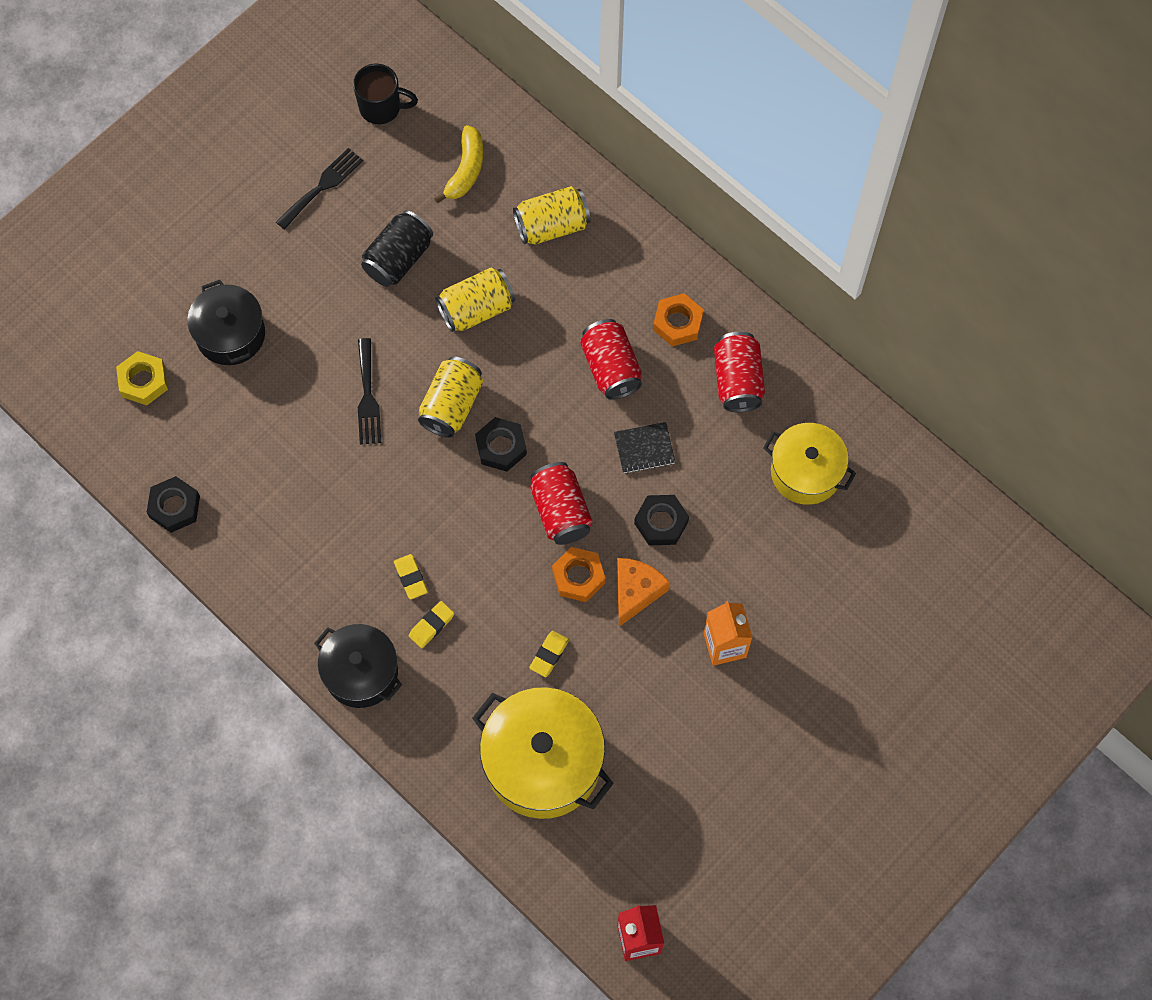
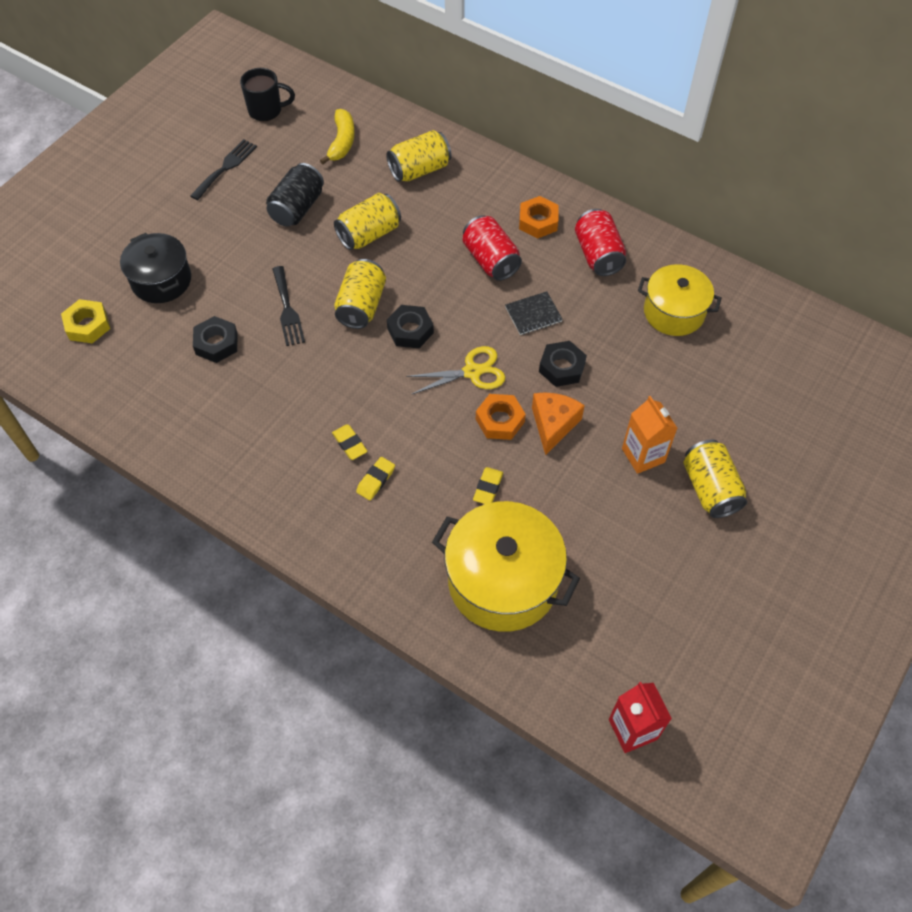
camera: 10 degrees left, 10 degrees down
(174, 507) = (125, 419): black nut -> black nut (216, 343)
(361, 673) = (317, 530): black pot -> none
(560, 511) = (472, 371): red can -> yellow scissors
(787, 696) = (710, 488): none -> yellow can

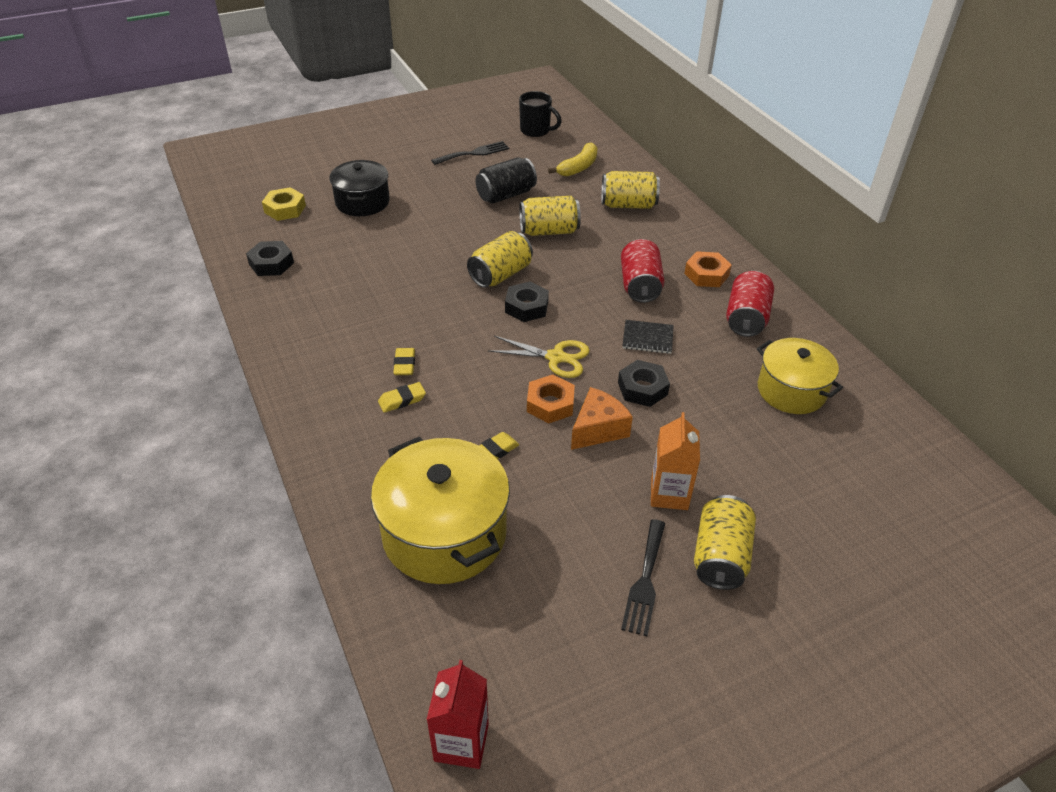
camera: 30 degrees right, 15 degrees down
(216, 343) = (364, 255): black nut -> black nut (271, 263)
(287, 310) = (439, 255): black fork -> black fork (645, 581)

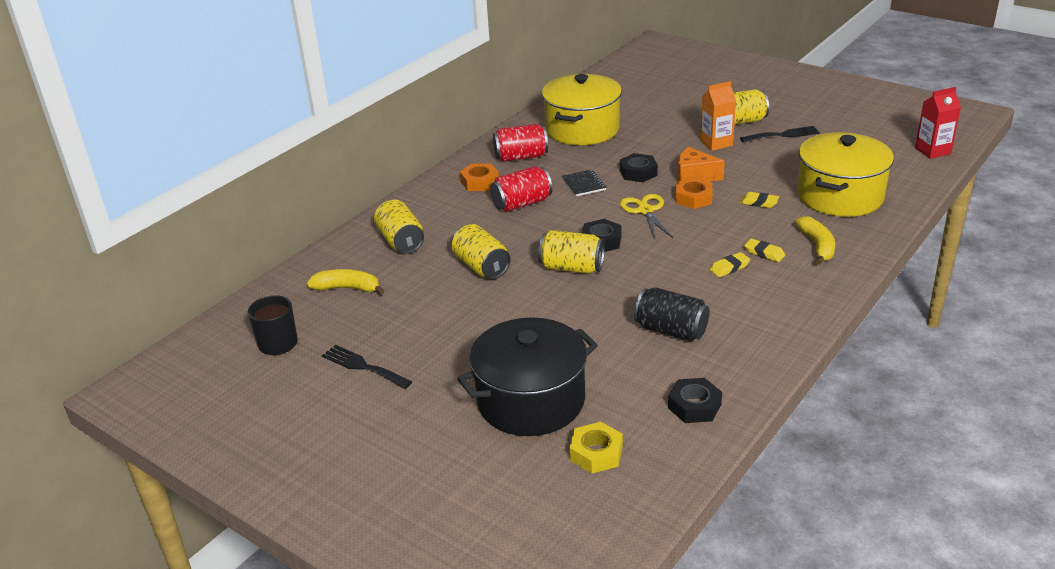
camera: 115 degrees left, 10 degrees down
(362, 202) = (531, 400): black pot -> black pot, size x1.54
(373, 446) = (817, 246): none -> yellow banana
(506, 195) = (437, 312): black can -> black can (671, 330)
(791, 390) = (582, 129): yellow pot -> yellow pot, size x1.54

